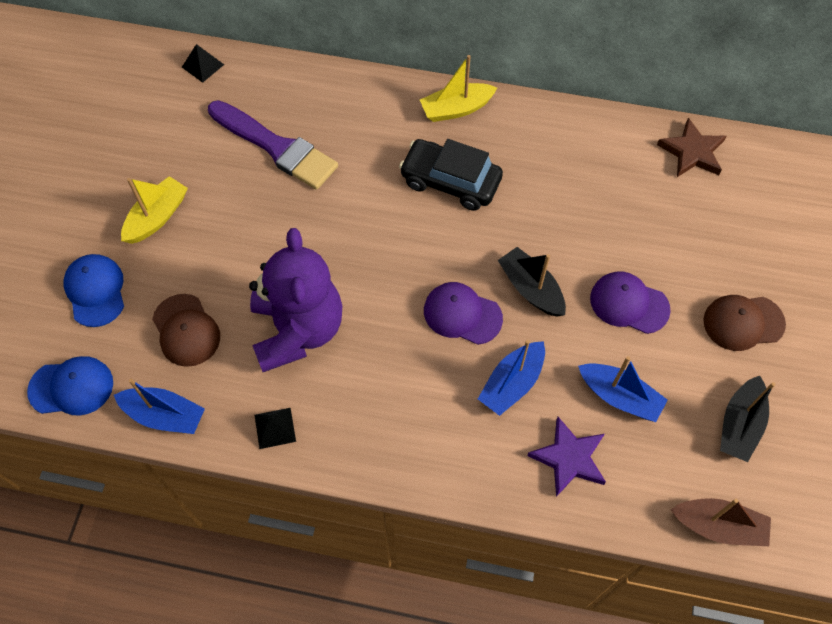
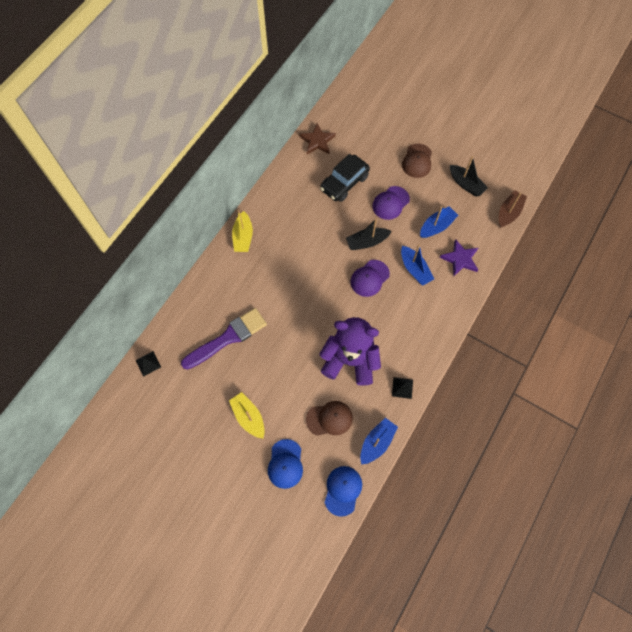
camera: 70 degrees left, 5 degrees up
(95, 291) = (285, 464): blue cap -> blue cap turned 90 degrees counterclockwise
(450, 181) = (289, 256): black car -> black car (344, 183)

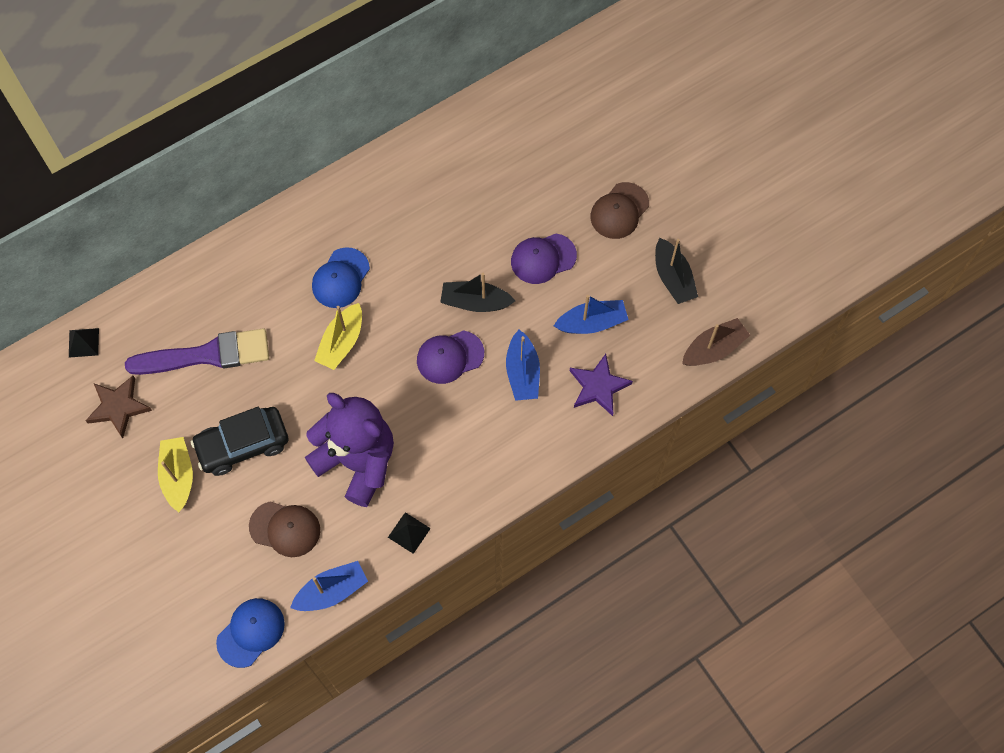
camera: 25 degrees right, 0 degrees up
(243, 237) = (302, 219): yellow boat -> yellow boat (341, 342)
(285, 464) = (194, 561): blue cap -> blue cap (340, 278)
(317, 141) = (486, 119): brown star -> brown star (118, 407)
(344, 183) = (491, 199): black car -> black car (243, 444)

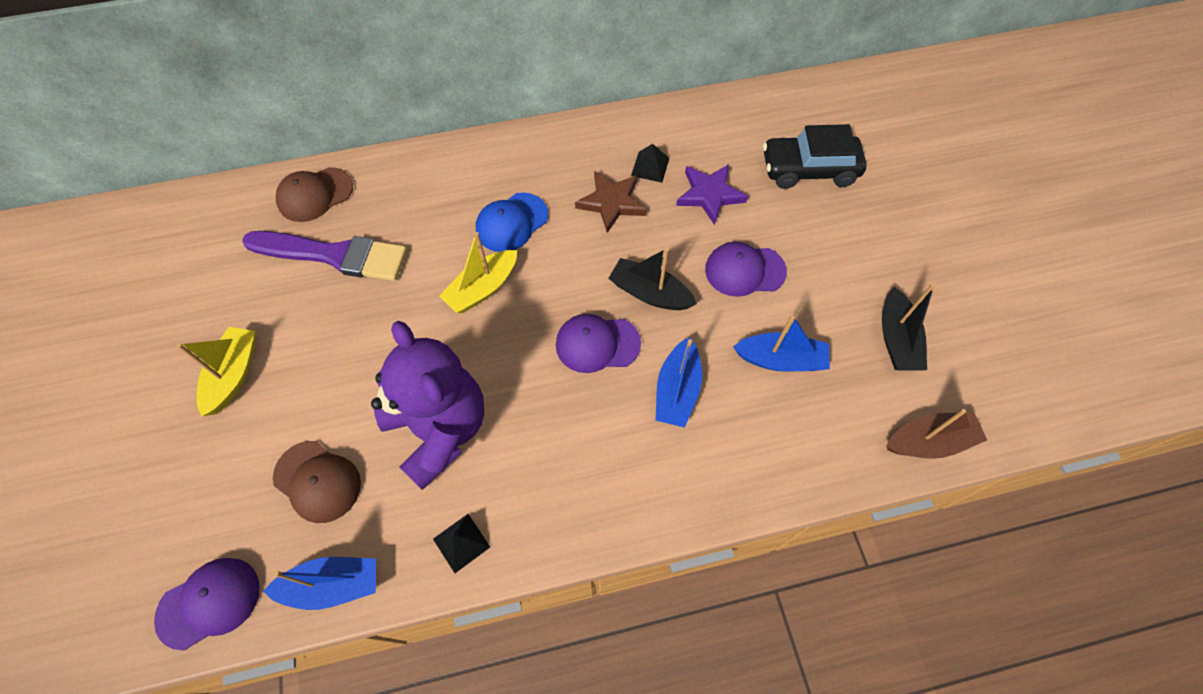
camera: 20 degrees right, 5 degrees down
(83, 342) = (220, 204): black pyramid -> black pyramid (650, 167)
(118, 407) = (215, 279): brown star -> brown star (611, 203)
(243, 444) = (321, 364): black car -> black car (809, 169)
(251, 632) = (209, 603): blue cap -> purple cap
(598, 387) = (766, 439): purple star -> purple star (709, 195)
(619, 211) = (850, 247): brown cap -> brown cap (315, 195)

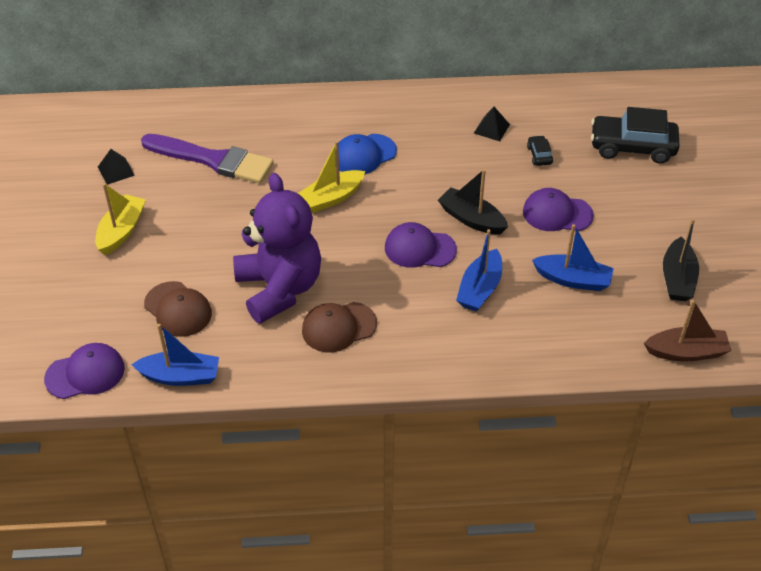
camera: 10 degrees right, 15 degrees down
(315, 195) = (203, 115): brown cap -> brown cap (339, 327)
(461, 542) = (284, 364): black pyramid -> black pyramid (116, 171)
(611, 203) = (452, 151): brown star -> none
(709, 195) = (539, 155): purple star -> black car

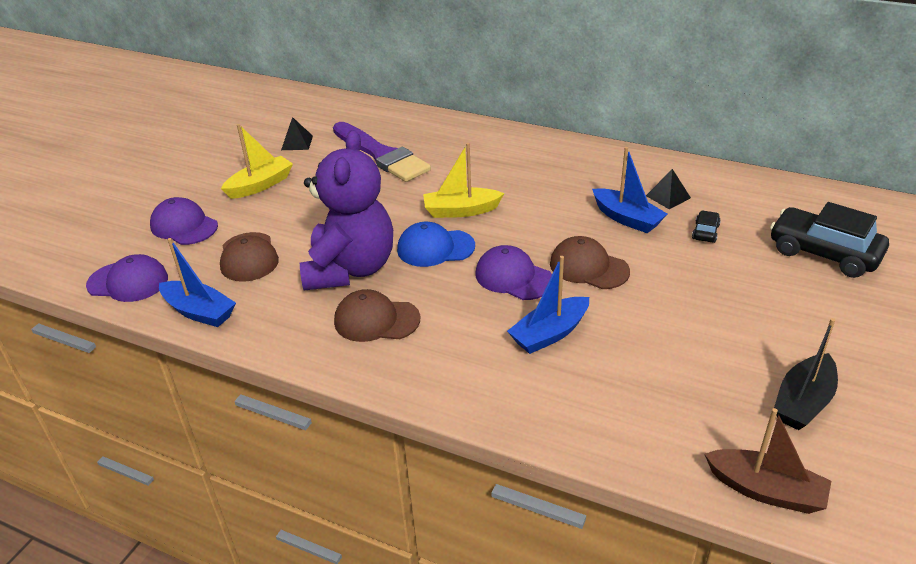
camera: 30 degrees right, 10 degrees down
(364, 155) = (520, 185): blue cap -> blue cap (435, 248)
(471, 219) = (588, 267): black boat -> brown cap
(557, 213) = (690, 290): purple cap -> purple cap (184, 226)
(573, 279) = (665, 359): blue boat -> blue boat (627, 218)

